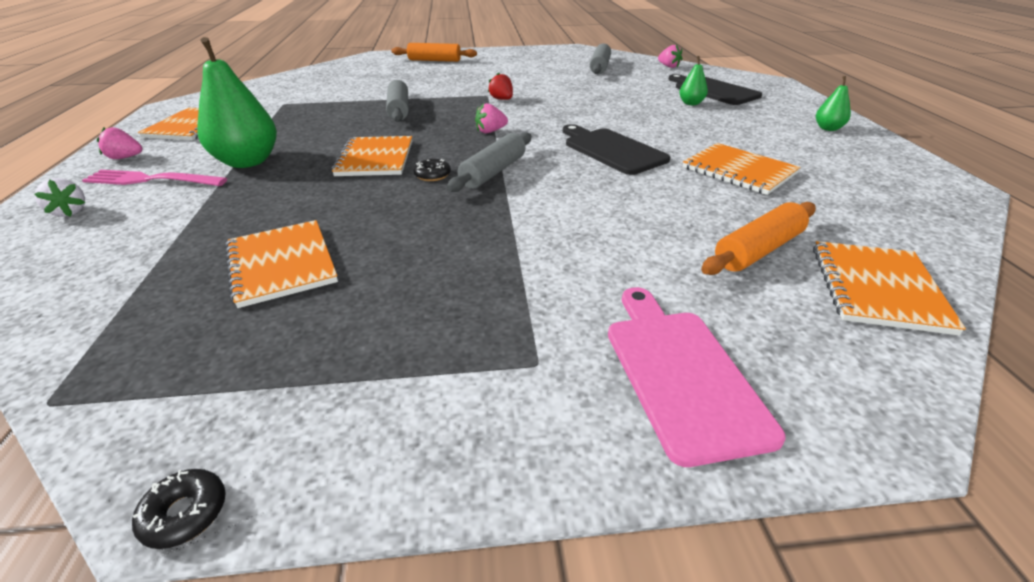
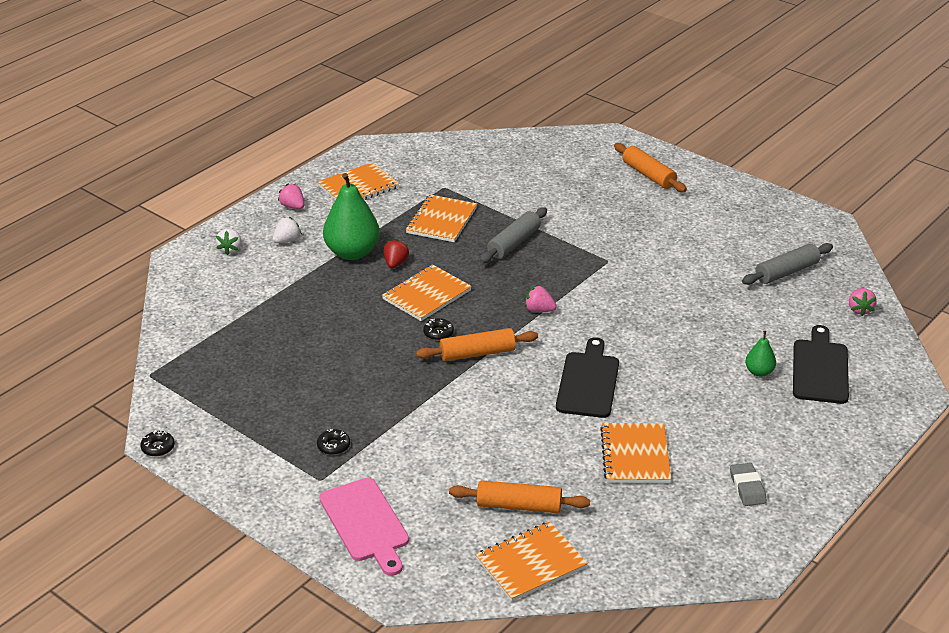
camera: 45 degrees right, 0 degrees up
(149, 180) = (287, 240): pink fork -> white strawberry
(281, 264) = (286, 355): orange notebook -> orange notebook (441, 220)
(489, 316) = (333, 446): none -> black donut
(493, 172) = (477, 353): grey rolling pin -> orange rolling pin
(502, 99) = (610, 274): red strawberry -> red strawberry (395, 263)
(680, 373) = (366, 523): pink cutting board -> pink cutting board turned 120 degrees clockwise
(828, 128) = (806, 469): green pear -> none
(833, 152) = (747, 488): none -> grey eraser

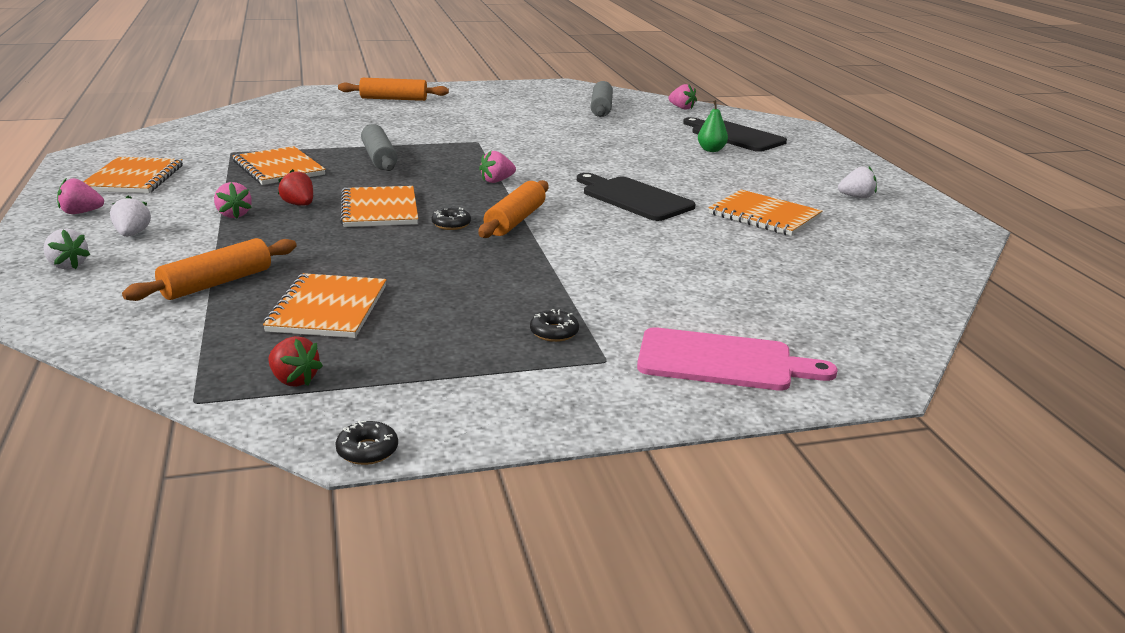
camera: 55 degrees left, 10 degrees down
(195, 390) = (294, 380): none -> red strawberry
(352, 252) = (234, 215): green pear -> pink strawberry
(519, 506) = (783, 279): orange rolling pin -> orange rolling pin (217, 283)
(530, 563) = (881, 303): orange notebook -> orange notebook (328, 309)
(747, 488) = (856, 197): grey eraser -> white strawberry

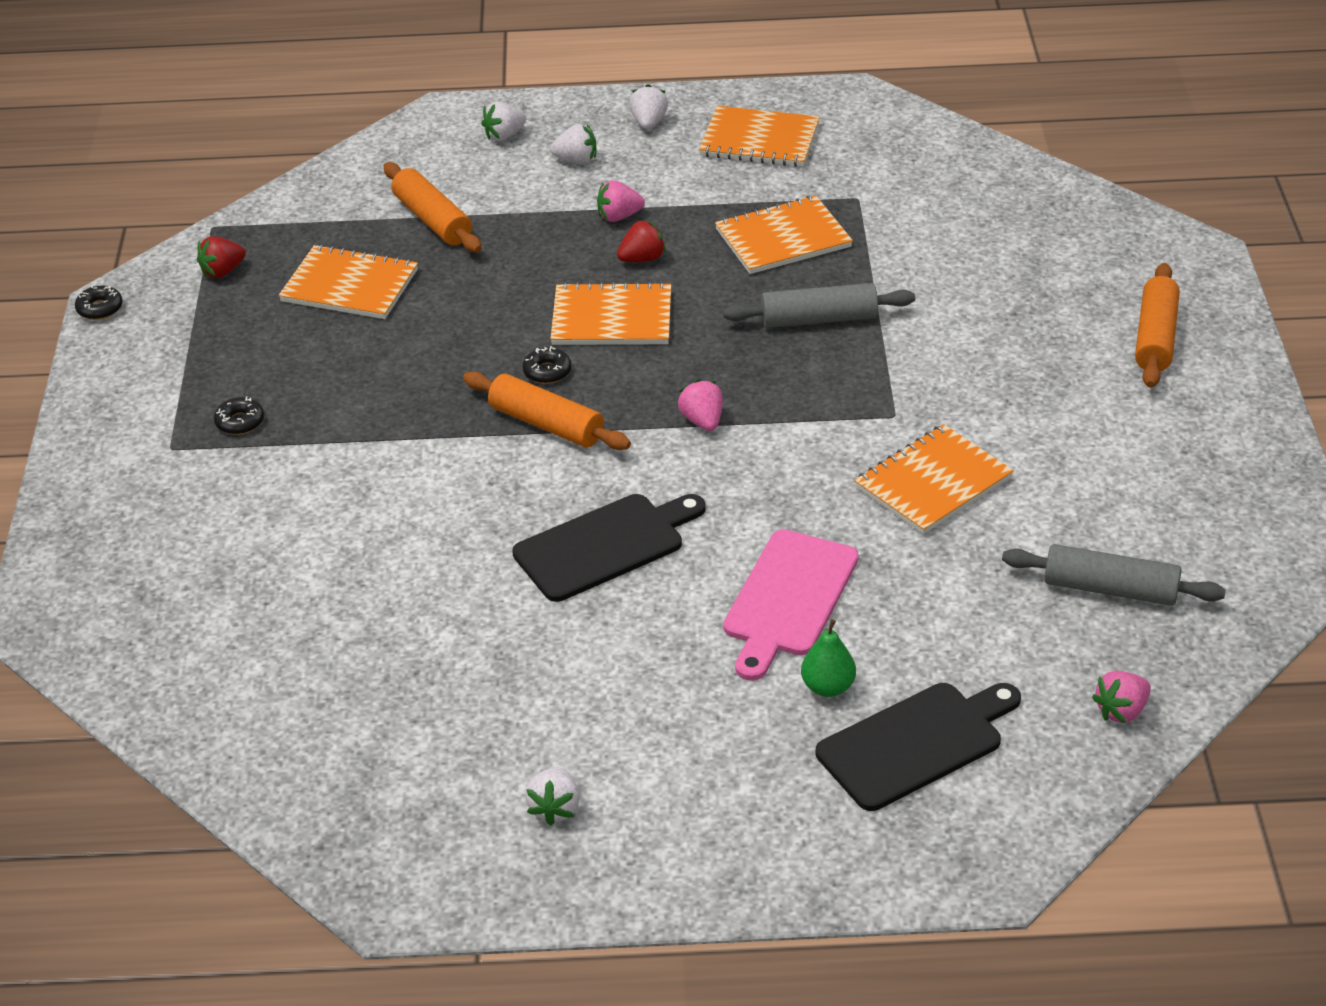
camera: 105 degrees right, 15 degrees up
(81, 212) = (648, 122): pink strawberry -> white strawberry
(722, 361) = (132, 525): pink cutting board -> pink cutting board (788, 599)
(764, 215) = (503, 668): orange notebook -> orange notebook (933, 482)

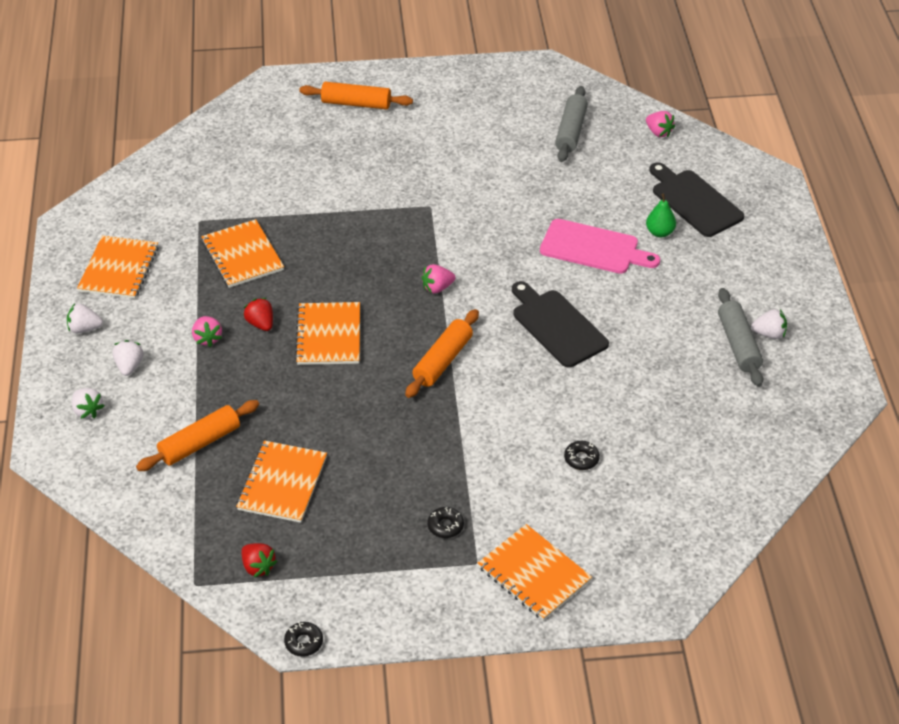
camera: 95 degrees left, 5 degrees up
(547, 371) = (387, 364): black donut -> black donut (581, 459)
(819, 319) = (334, 238): grey rolling pin -> grey rolling pin (738, 344)
(933, 482) = (490, 192): orange notebook -> orange notebook (534, 574)

